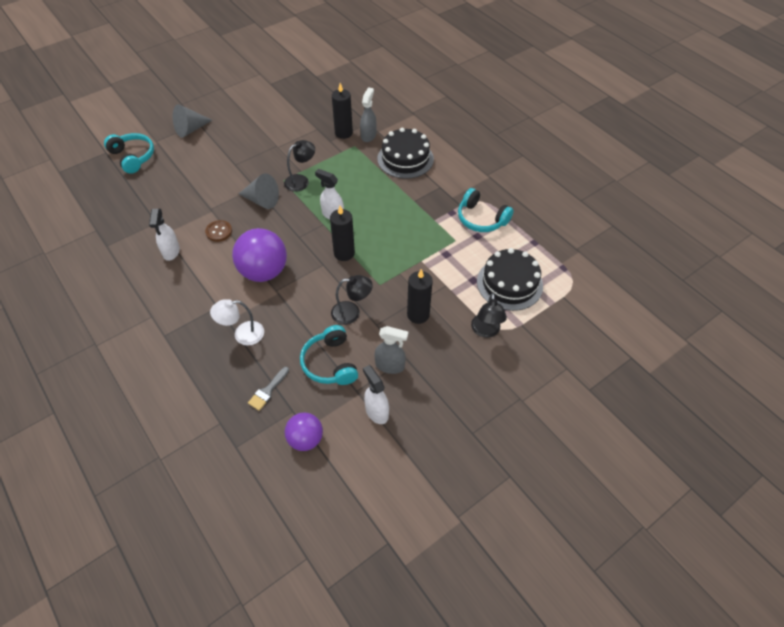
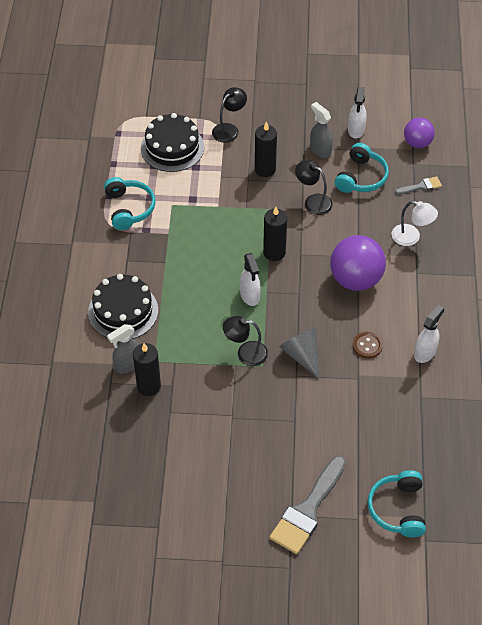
camera: 140 degrees left, 0 degrees up
(190, 129) = (307, 510): grey cone -> grey brush

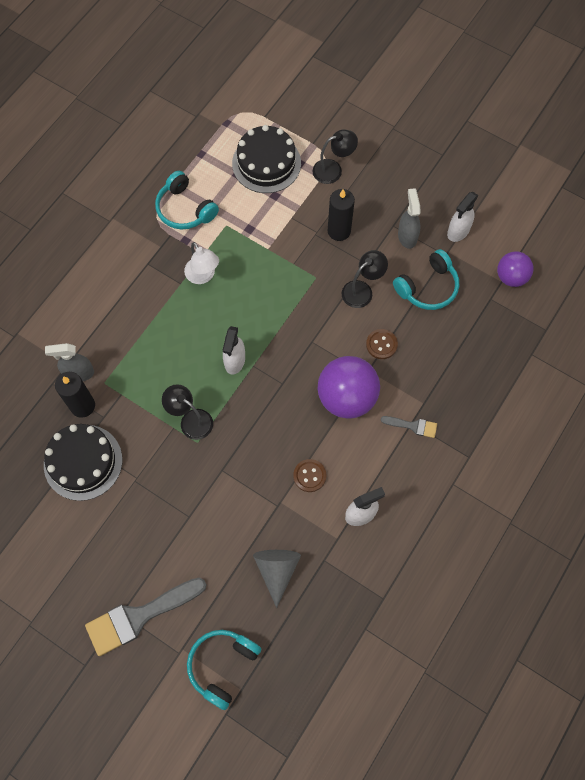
camera: 30 degrees right, 15 degrees up
(123, 311) = (110, 315): black cake -> black cake (83, 462)
(129, 208) = (185, 209): turquoise headphones -> turquoise headphones turned 120 degrees clockwise
(274, 252) = (288, 327): black candle -> none
(301, 355) = (241, 451): grey cone -> grey cone (277, 570)
(313, 201) = (362, 290): black lamp -> black lamp turned 75 degrees clockwise
(355, 231) = (381, 344): none -> brown button
(411, 237) = (433, 380): white lamp -> white lamp (203, 276)
(421, 186) = (481, 328): grey brush -> grey brush (413, 426)

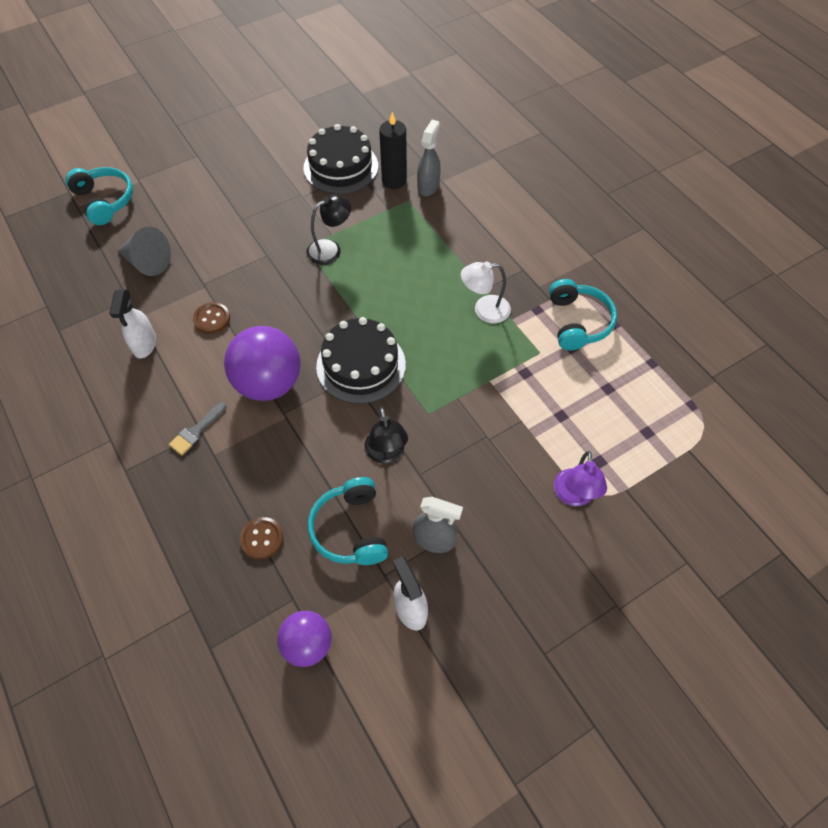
camera: 115 degrees right, 10 degrees down
(139, 616) = (185, 164): grey brush -> none
(185, 209) = (578, 322): turquoise headphones -> turquoise headphones turned 105 degrees clockwise
(234, 361) = (370, 303): white spray bottle -> none
(266, 163) = (612, 424): black cake -> black cake (361, 365)
(333, 169) = (574, 496): black lamp -> purple lamp
(339, 231) = (479, 464): black candle -> none
(381, 344) = (307, 443): brown button -> brown button (261, 538)

